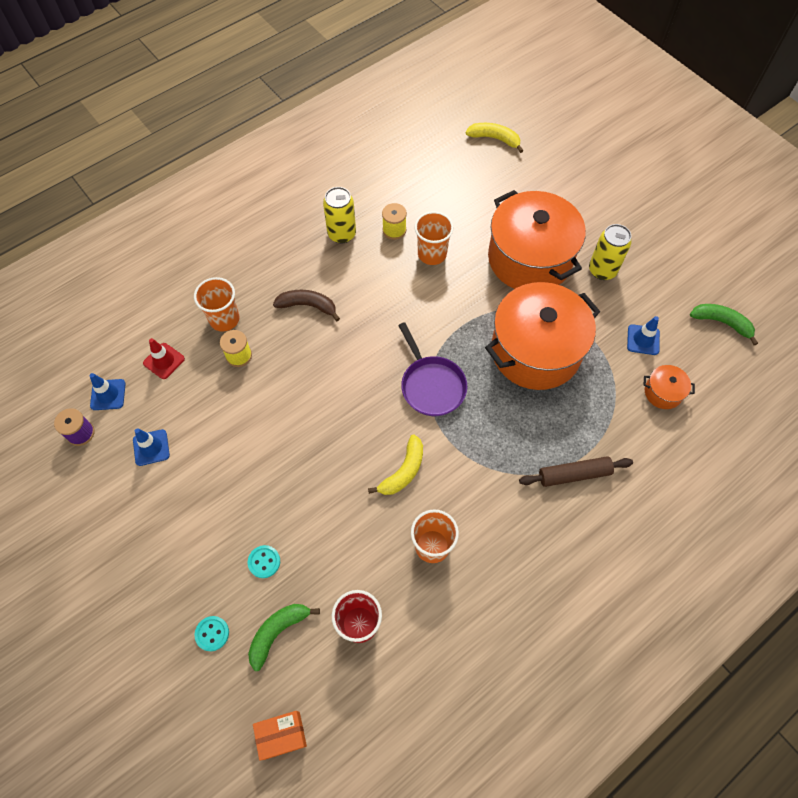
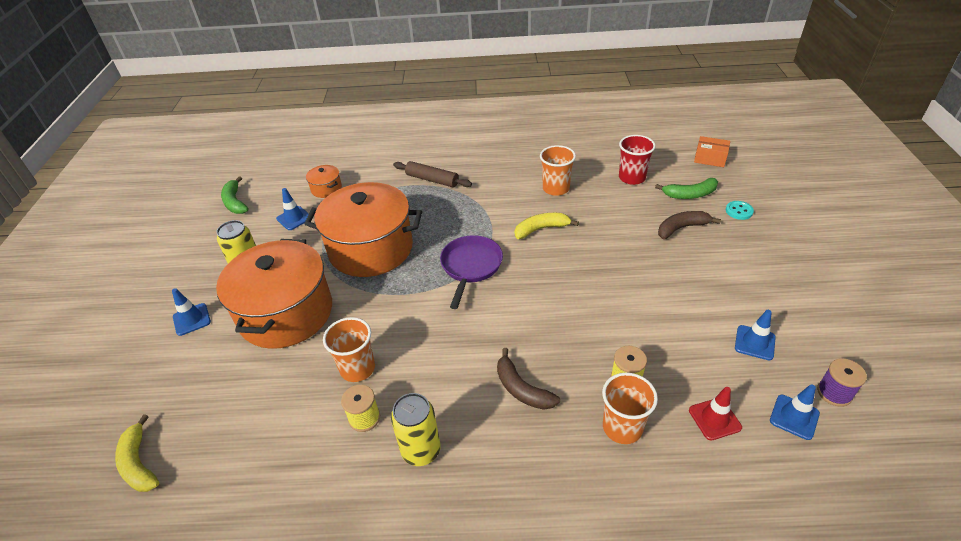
camera: 140 degrees left, 20 degrees down
(264, 562) = (681, 228): turquoise button -> brown banana
(589, 215) = (192, 319): none -> blue traffic cone

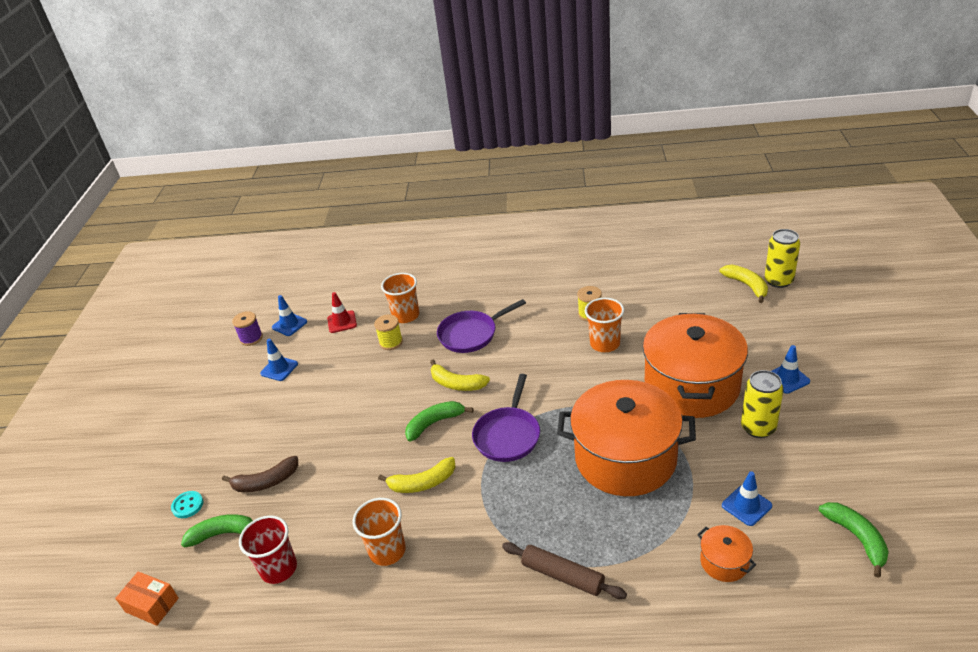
camera: 175 degrees left, 5 degrees down
(421, 450) = (545, 299): yellow can -> yellow can (778, 281)
(522, 389) = (471, 334): brown banana -> purple pan
(528, 319) = (457, 383): none -> yellow banana
(543, 277) = (434, 423): none -> green banana

